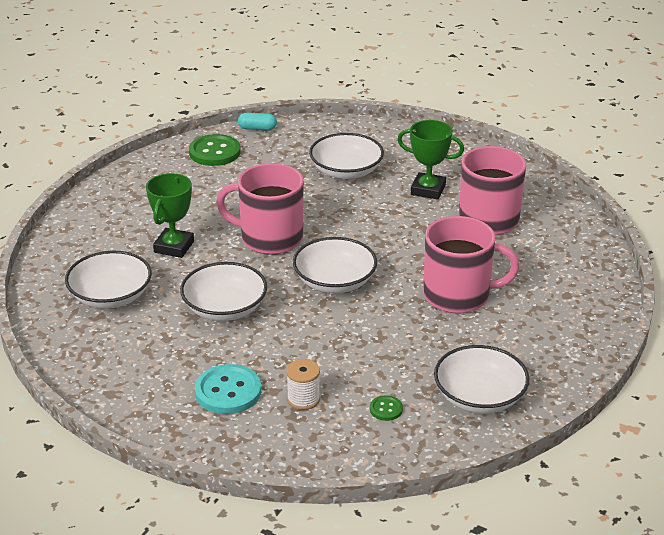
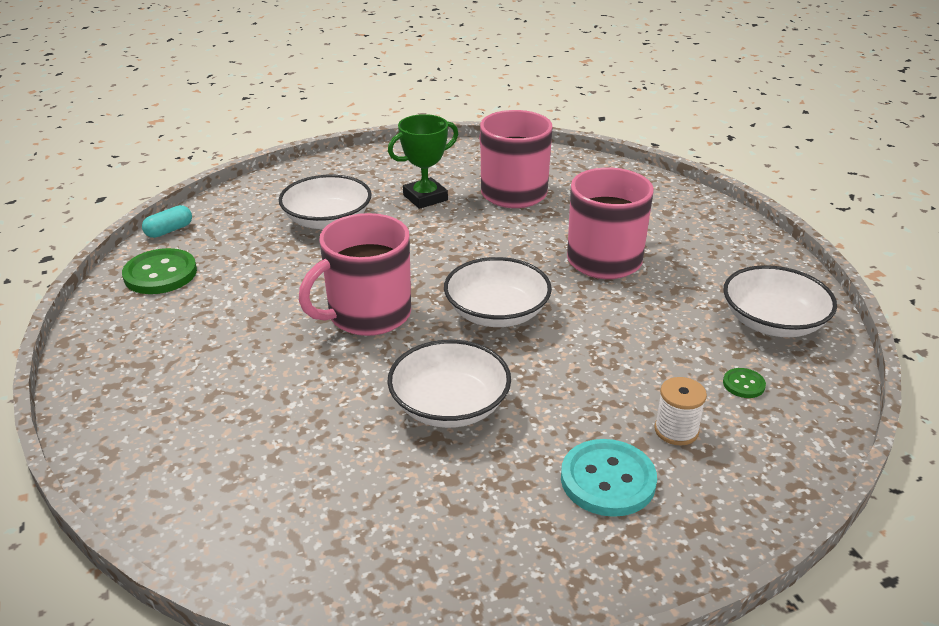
camera: 50 degrees left, 0 degrees up
(111, 296) = (307, 485): white bowl -> none
(174, 247) = (284, 386): green trophy -> none

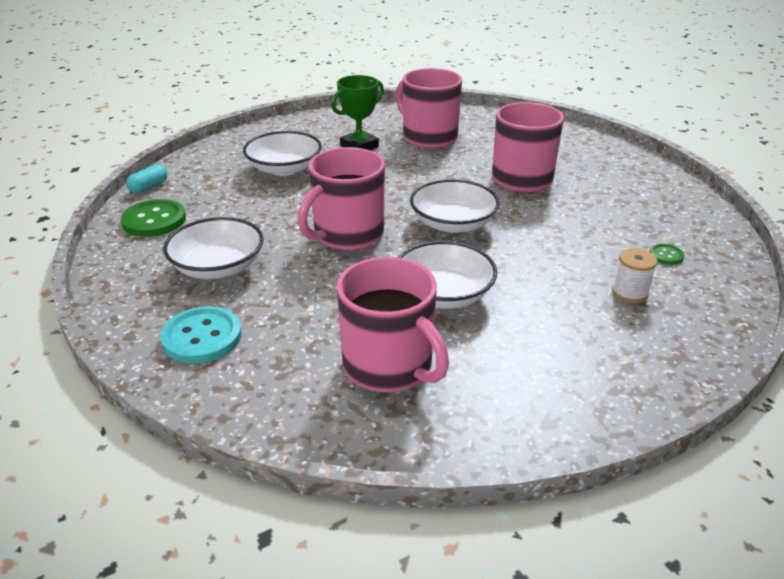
camera: 10 degrees left, 0 degrees up
(352, 491) = (389, 366): none -> pink mug
(608, 480) = (593, 334): turquoise button -> turquoise button (202, 337)
(773, 322) = (668, 210): white bowl -> white bowl (218, 267)

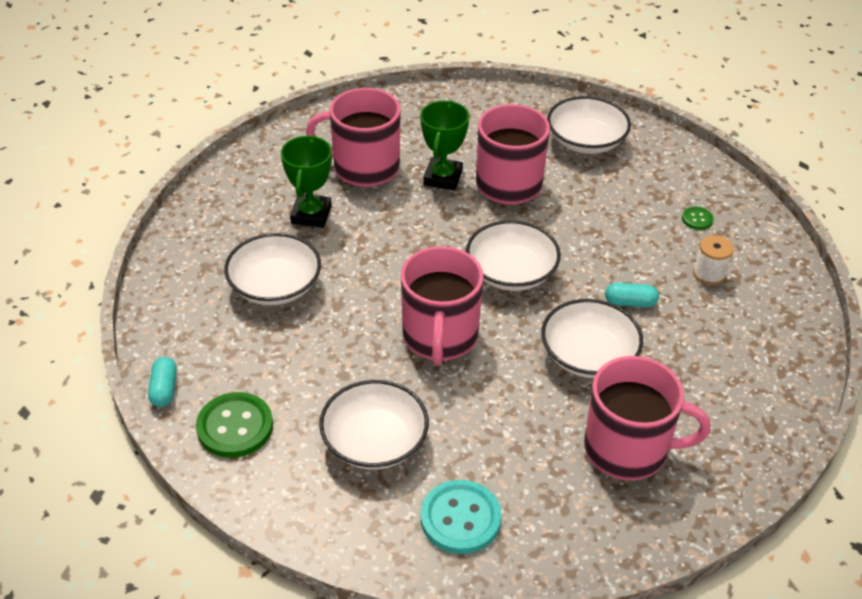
camera: 40 degrees left, 10 degrees up
(476, 159) = (443, 178): none -> green trophy
(527, 279) = (630, 303): none -> turquoise capsule
(623, 178) = (586, 141): none -> white bowl

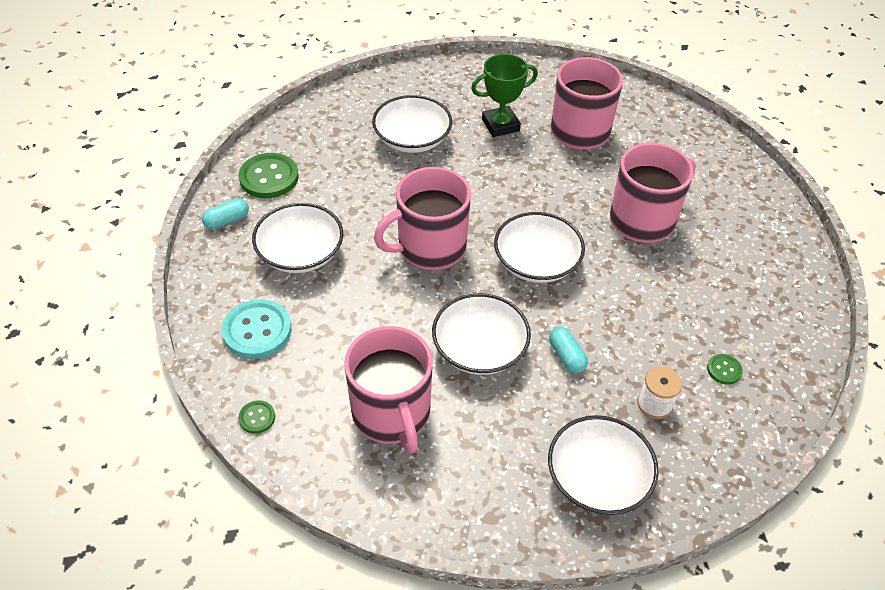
camera: 60 degrees right, 5 degrees up
(164, 389) = (279, 131): turquoise capsule -> turquoise capsule (227, 221)
(443, 178) = (610, 178): green trophy -> none
(576, 559) = (257, 418): none -> green button
(586, 141) = (752, 250): white bowl -> white bowl (597, 478)

